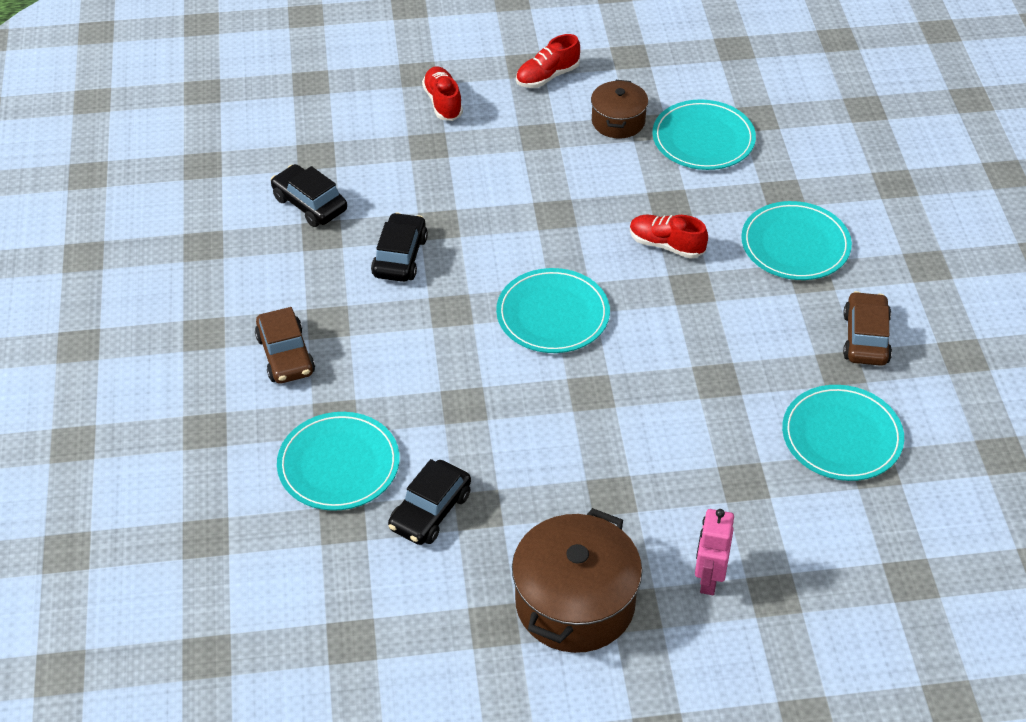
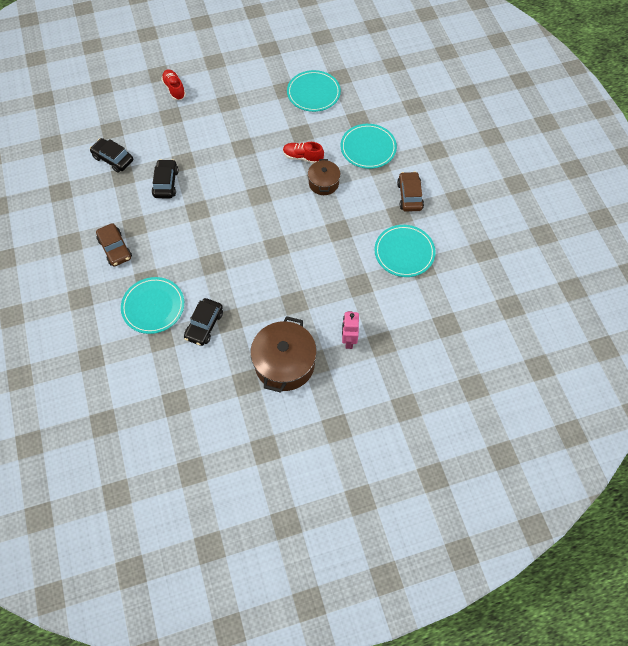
camera: 10 degrees left, 15 degrees up
(547, 76) = (227, 66): red shoe -> none
(553, 314) = (250, 205): turquoise plate -> none
(618, 121) = (268, 88): brown pot -> brown pot (323, 183)

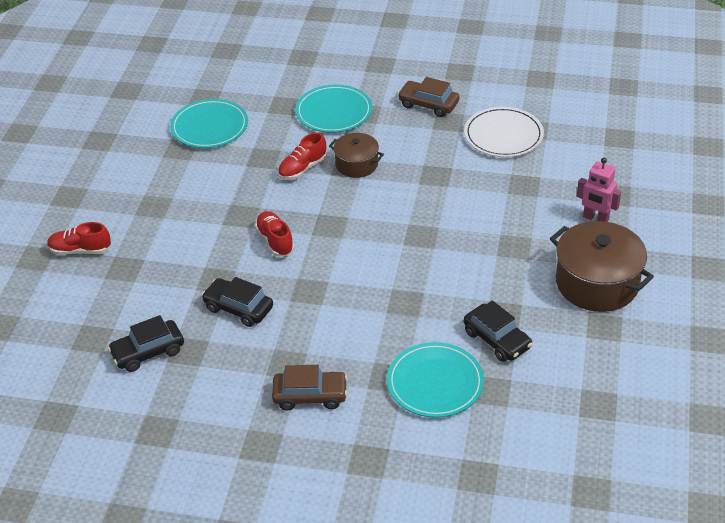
camera: 60 degrees left, 20 degrees down
(230, 174) = (275, 241): none -> red shoe
(404, 252) = (503, 135): turquoise plate -> white plate

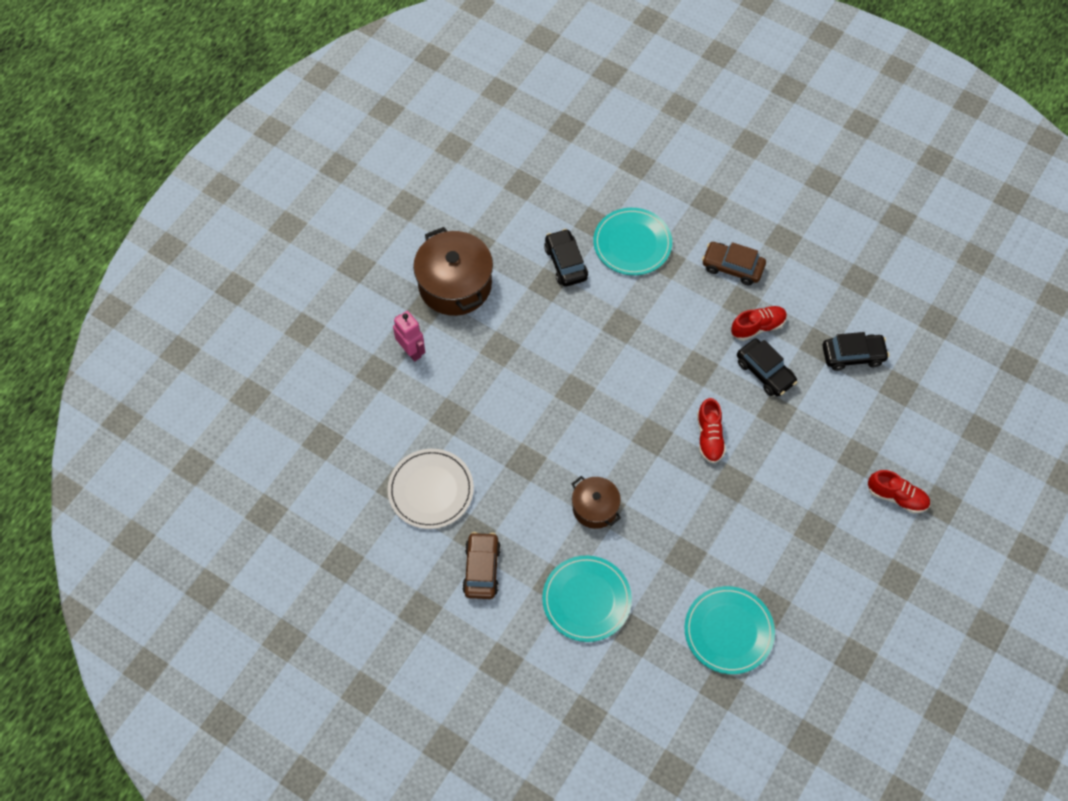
camera: 160 degrees left, 20 degrees up
(302, 168) = (651, 524): red shoe -> red shoe (757, 327)
(428, 105) = (481, 569): brown car -> brown car turned 135 degrees counterclockwise

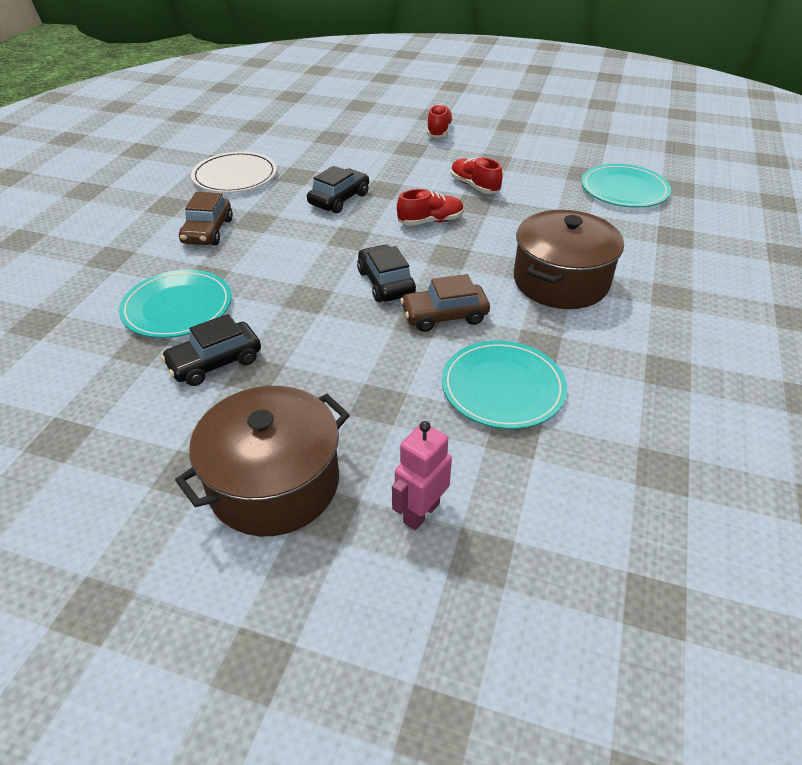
camera: 105 degrees left, 20 degrees down
(431, 490) = (640, 429): white plate -> white plate (235, 176)
(481, 569) = (706, 355): brown car -> brown car (444, 316)
(586, 600) = (669, 271): turquoise plate -> turquoise plate (503, 387)
(595, 508) = (561, 281): brown pot -> brown pot, size x1.74
(757, 327) = (285, 208): red shoe -> red shoe (474, 186)
(853, 355) = (304, 159): black car -> black car (385, 283)

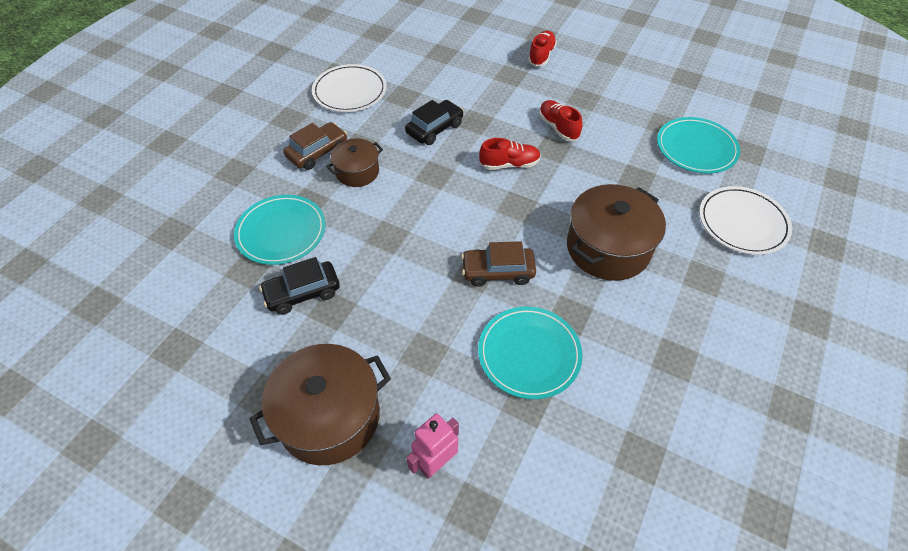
camera: 10 degrees right, 10 degrees up
(208, 231) = (317, 152): brown car -> brown car turned 150 degrees counterclockwise
(259, 244) = (357, 172): none -> brown pot
(385, 283) = (455, 229): black car -> none
(694, 245) = (742, 223): none -> white plate

